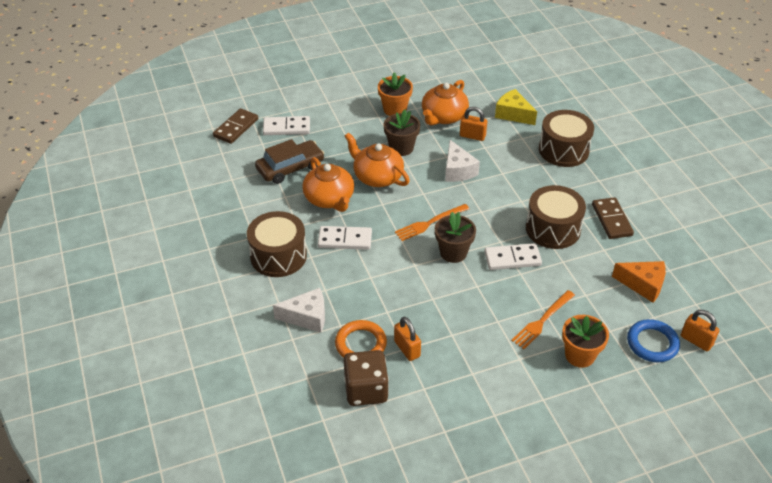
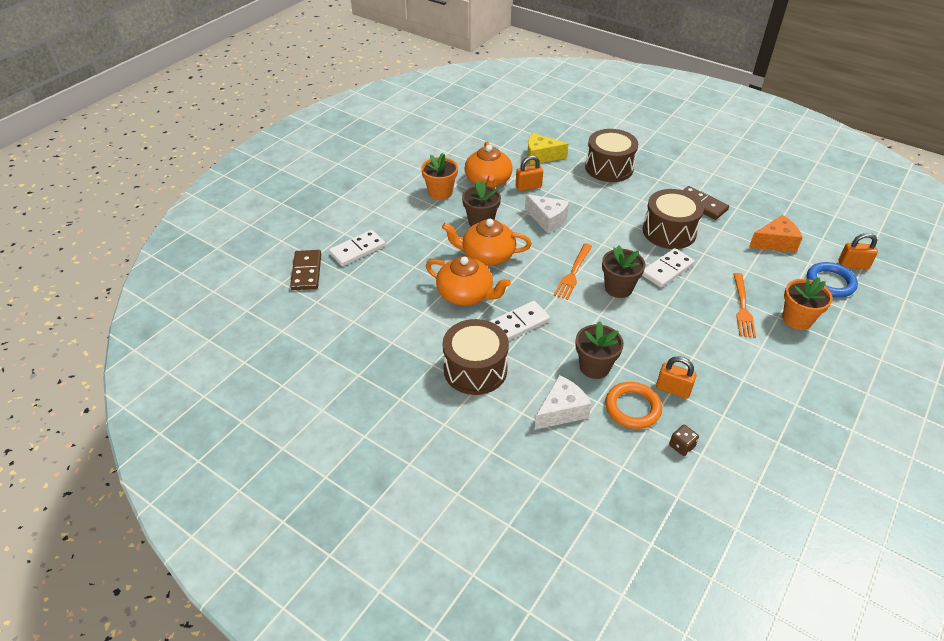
camera: 35 degrees left, 0 degrees up
(290, 168) = (400, 284): brown car -> none
(366, 300) = (594, 367): none -> brown flower pot
(366, 390) = (681, 446): brown dice -> brown dice, size x0.46

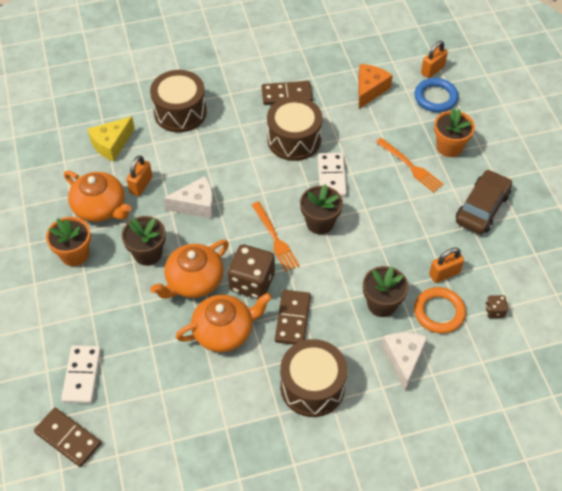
camera: 50 degrees left, 10 degrees up
(519, 323) = (293, 319): white domino -> brown domino
(522, 284) = (252, 282): none -> brown dice
(770, 376) = (482, 208): none -> brown car

